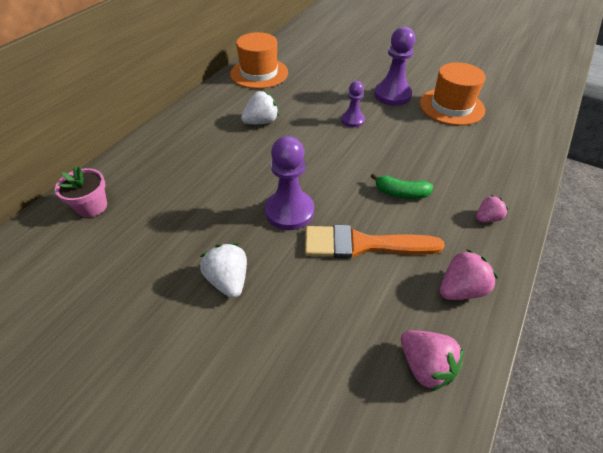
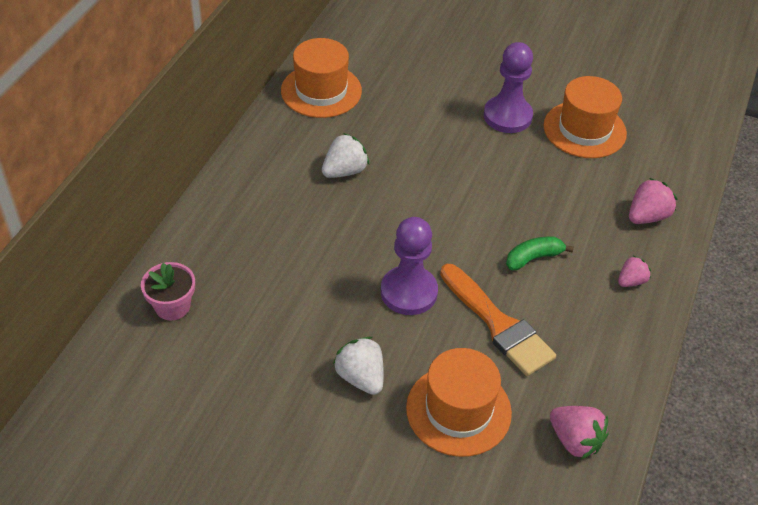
camera: 10 degrees left, 0 degrees up
(312, 321) = (458, 410): none -> orange hat
(352, 120) = (461, 160): purple pawn -> none
(363, 244) = (498, 324): orange brush -> orange brush turned 120 degrees counterclockwise
(401, 193) = (533, 258): green banana -> green banana turned 150 degrees clockwise
(460, 289) = (605, 363): pink strawberry -> pink strawberry (647, 216)

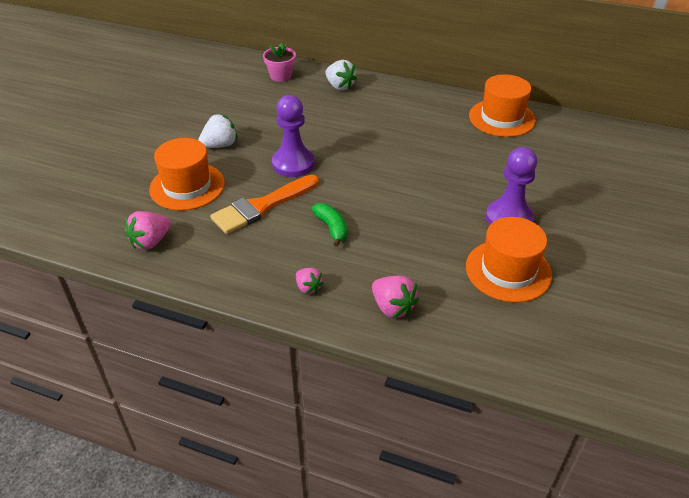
camera: 90 degrees right, 5 degrees down
(344, 171) = (412, 132): white strawberry -> white strawberry (339, 86)

